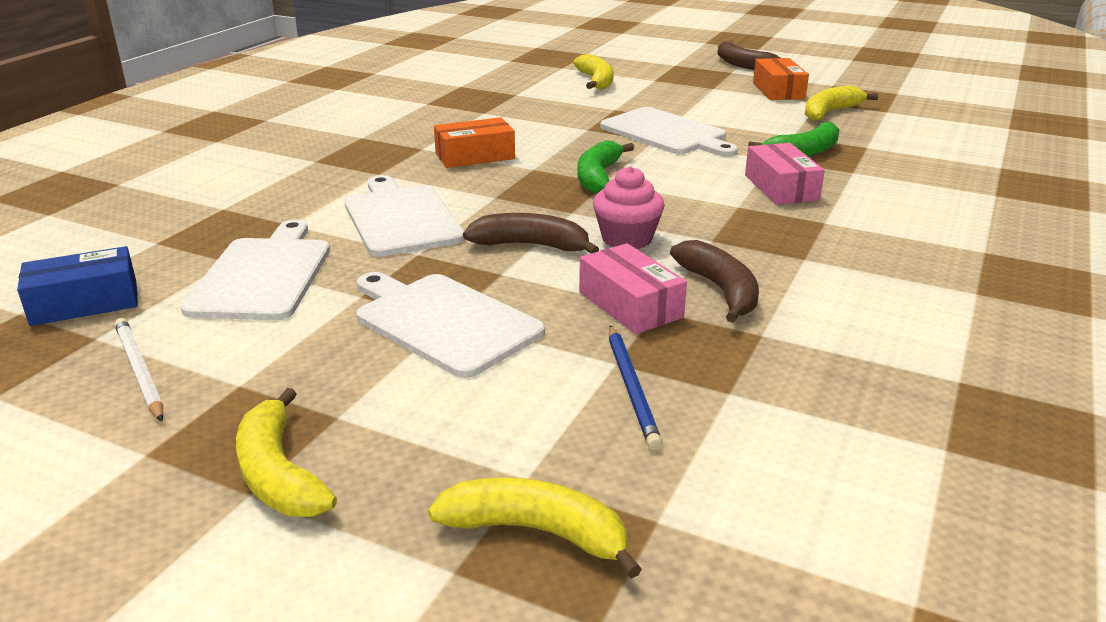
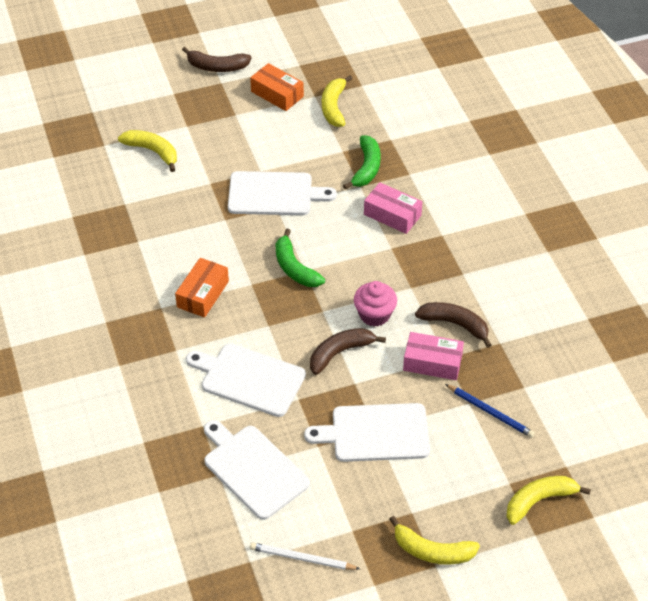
camera: 45 degrees left, 20 degrees up
(85, 303) = (205, 550): blue box -> none

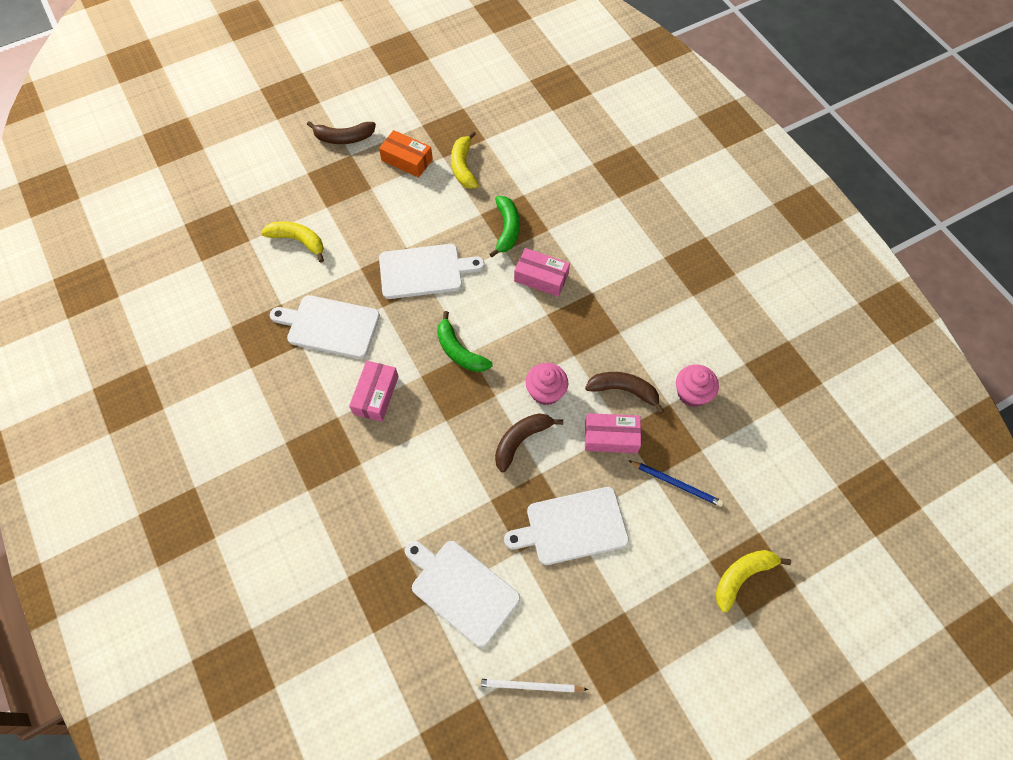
camera: 10 degrees left, 15 degrees up
(203, 294) = (376, 395): orange box -> pink box
(249, 379) = (438, 485): white cutting board -> white cutting board (330, 326)
(432, 551) = (652, 653): yellow banana -> none
(525, 337) = (692, 393): none -> pink cupcake

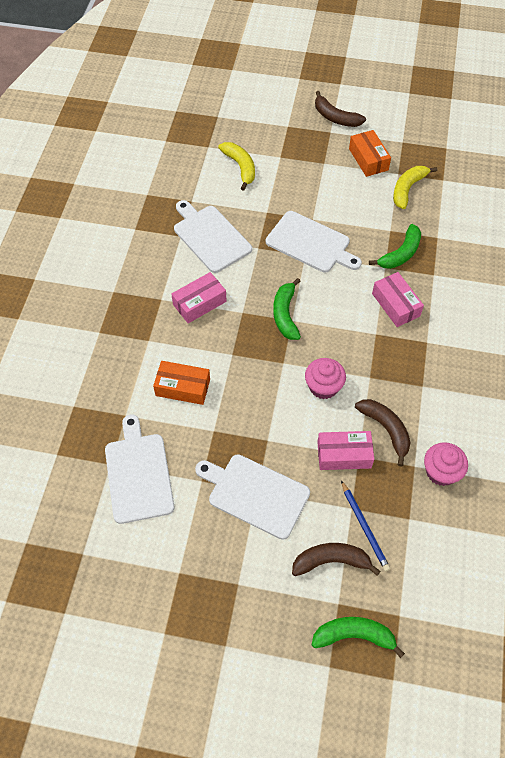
camera: 40 degrees right, 5 degrees down
(430, 483) = (183, 387): none -> orange box
(521, 440) = (273, 407): brown banana -> brown banana (331, 561)
(529, 686) = (124, 575): white pencil -> none
(611, 437) = (344, 455): pink box -> pink box turned 45 degrees counterclockwise
(742, 576) = (354, 635): yellow banana -> green banana

